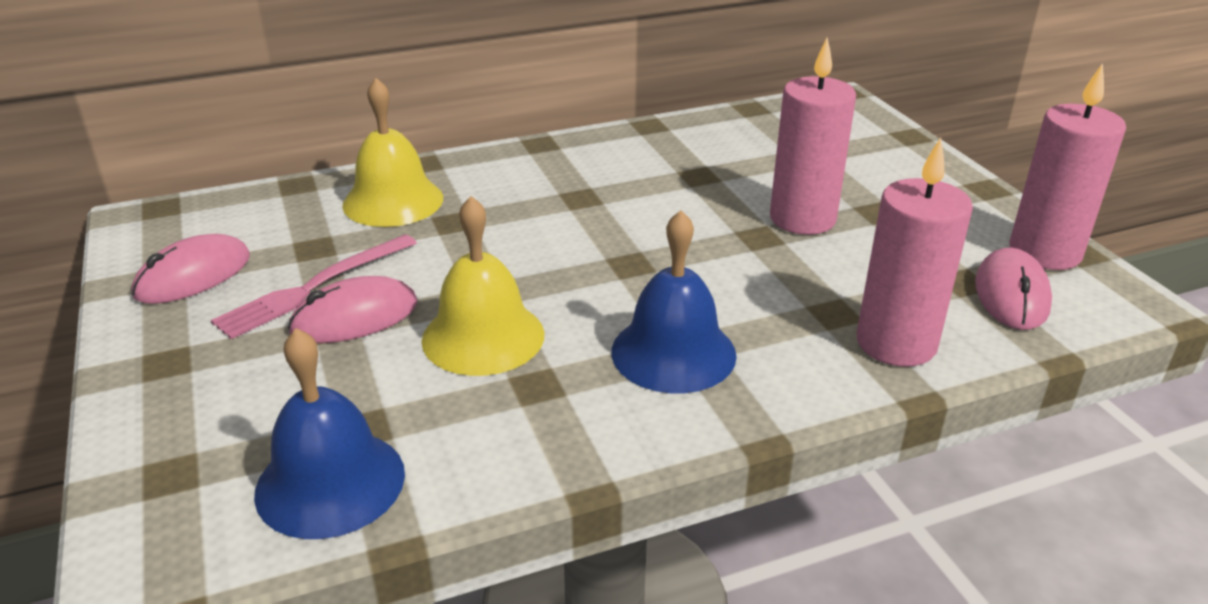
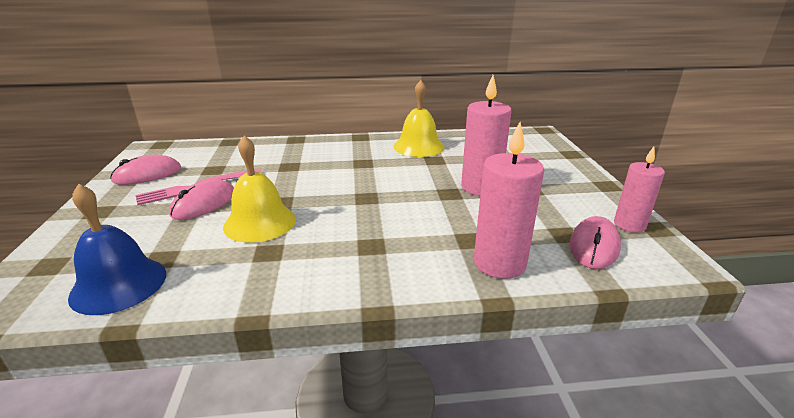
camera: 15 degrees right, 5 degrees down
(354, 317) = (204, 203): pink mouse -> pink mouse turned 45 degrees counterclockwise
(393, 201) = (267, 154): yellow bell -> yellow bell (418, 146)
(673, 352) = (357, 247): blue bell -> none
(1044, 252) = (629, 225): pink candle -> pink candle, size x0.65

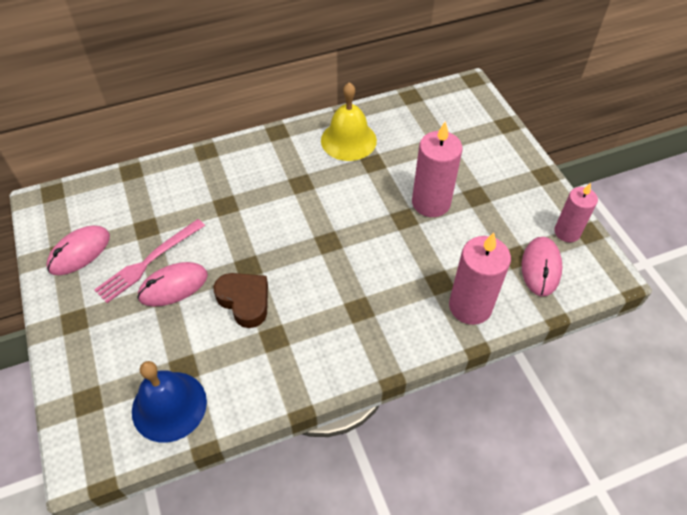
camera: 15 degrees left, 25 degrees up
(204, 203) = (173, 286): pink mouse -> pink mouse turned 45 degrees clockwise
(260, 222) = (245, 301): yellow bell -> brown heart

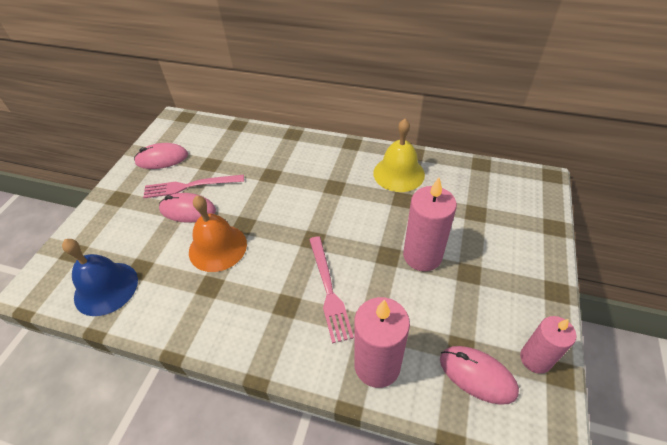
camera: 40 degrees right, 5 degrees down
(245, 301) = (217, 247): brown heart -> orange bell
(382, 275) = (329, 290): none -> pink fork
(541, 267) = (477, 375): pink mouse -> pink mouse turned 75 degrees clockwise

